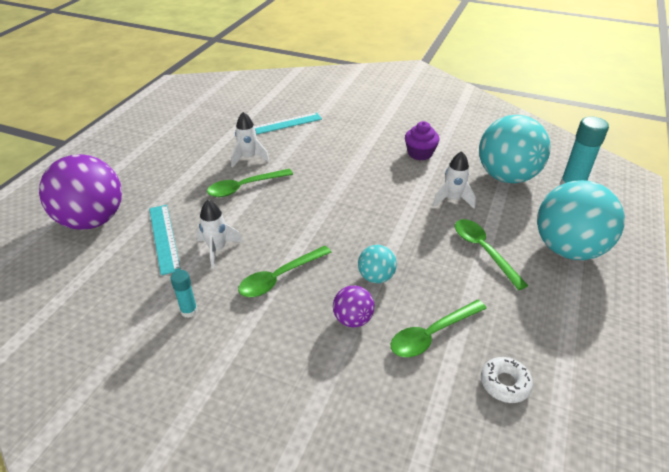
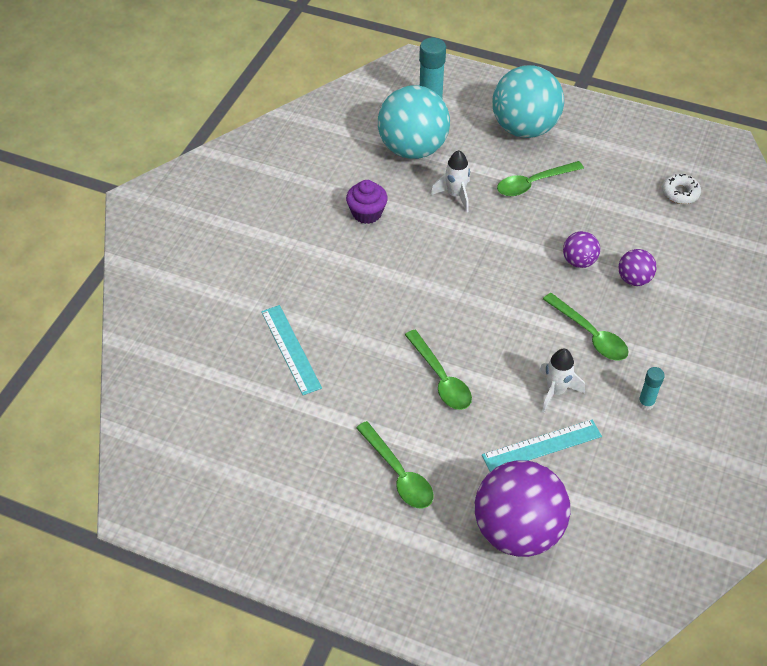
camera: 90 degrees left, 10 degrees up
(249, 158) = (376, 380): white rocket -> none
(376, 277) = (579, 261): turquoise ball -> purple ball
(432, 334) = (640, 229): green spoon -> green spoon (398, 473)

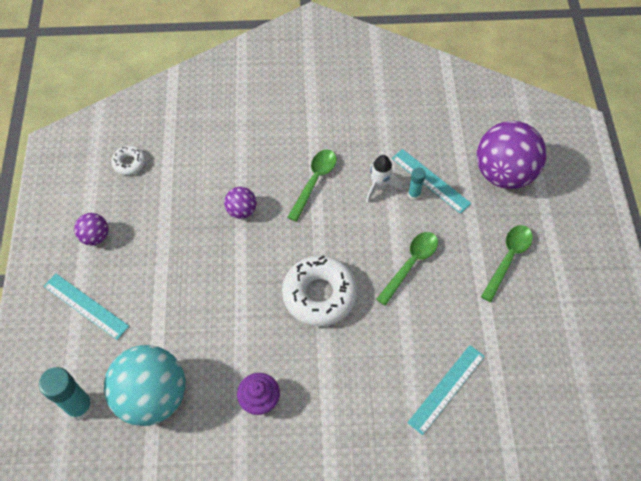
camera: 115 degrees left, 10 degrees up
(447, 289) = (319, 294): none -> white donut
(455, 195) = (203, 331): white rocket -> none
(524, 128) = (86, 306): turquoise ball -> turquoise ruler
(533, 183) = (161, 273): green spoon -> none
(634, 279) = (243, 169): purple ball -> purple ball (95, 236)
(646, 403) = (358, 132): turquoise glue stick -> turquoise glue stick (414, 194)

